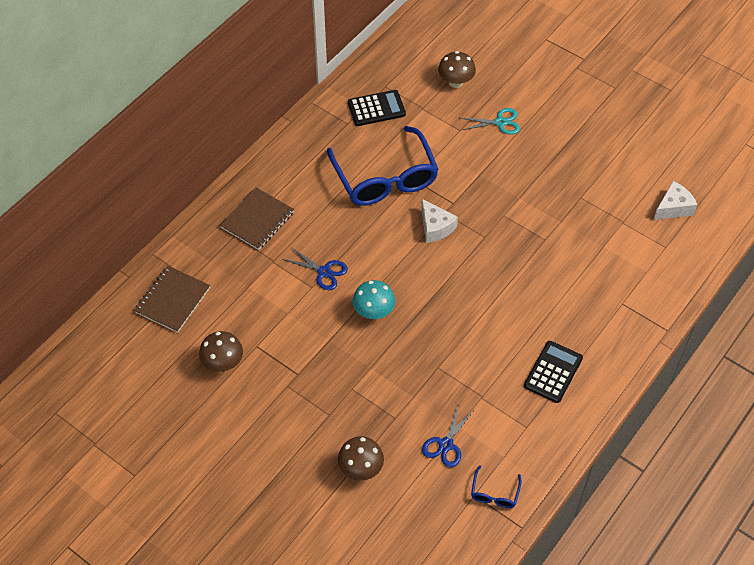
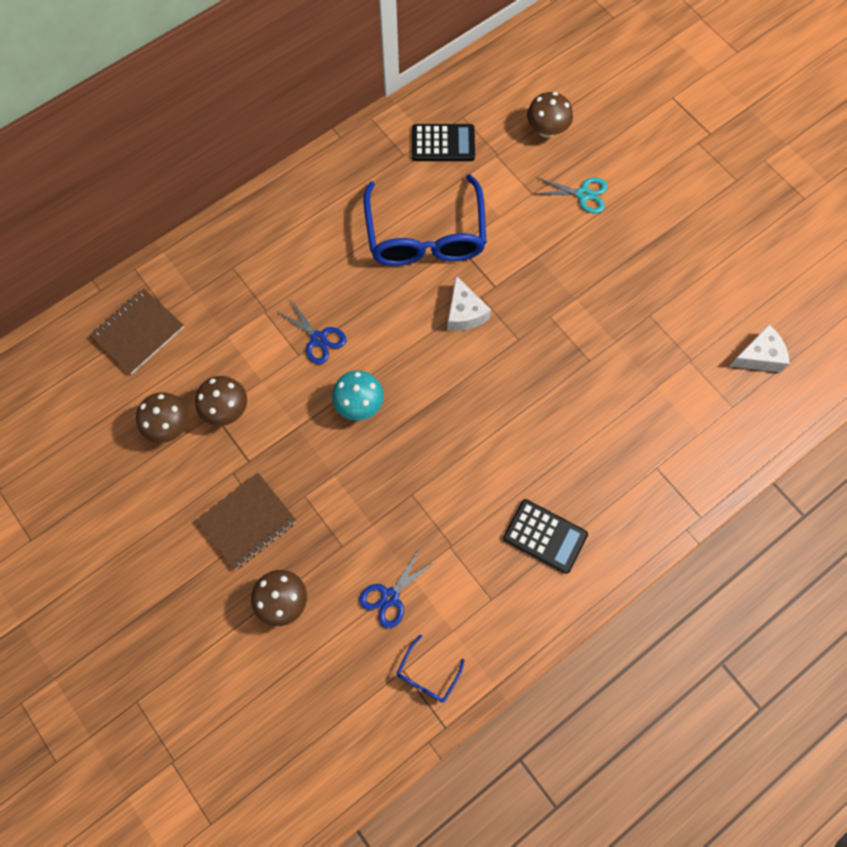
camera: 15 degrees right, 15 degrees up
(257, 220) = (263, 254): brown notebook -> brown notebook (247, 521)
(266, 340) = (226, 409): none -> brown mushroom
(553, 372) = (545, 536): black calculator -> black calculator turned 75 degrees clockwise

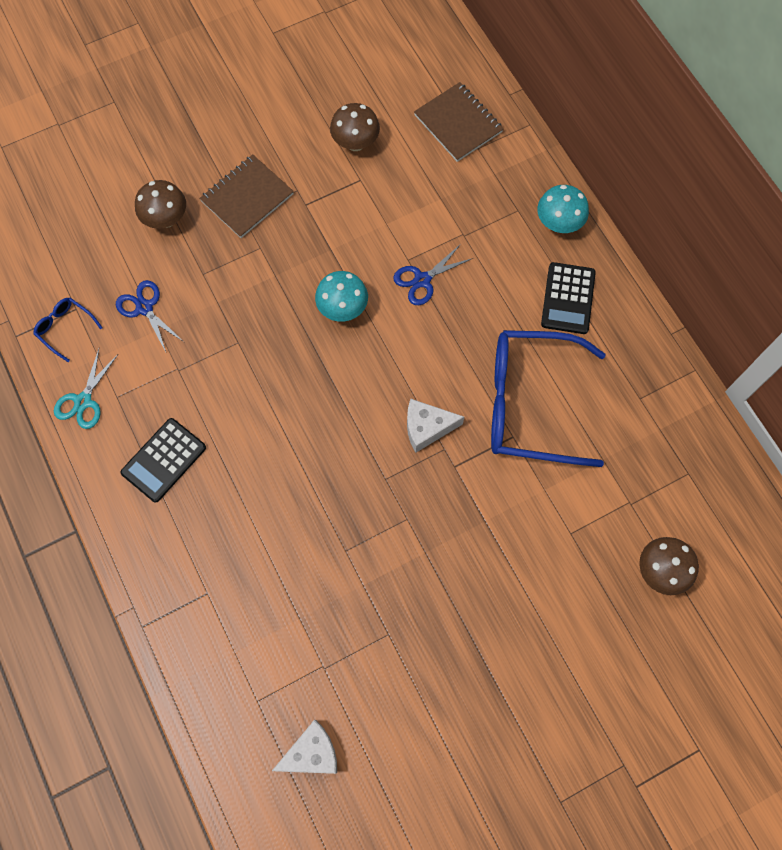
camera: 100 degrees right, 0 degrees up
(226, 409) = (362, 191): brown mushroom -> none
(242, 232) = (558, 223): none -> turquoise mushroom
(247, 521) = (247, 198): brown notebook -> brown notebook turned 75 degrees clockwise
(443, 143) = (652, 444): black calculator -> black calculator (568, 298)
(583, 194) = (562, 594): turquoise scissors -> turquoise scissors (83, 401)
(758, 356) = (312, 753): white cheese -> white cheese turned 105 degrees counterclockwise

